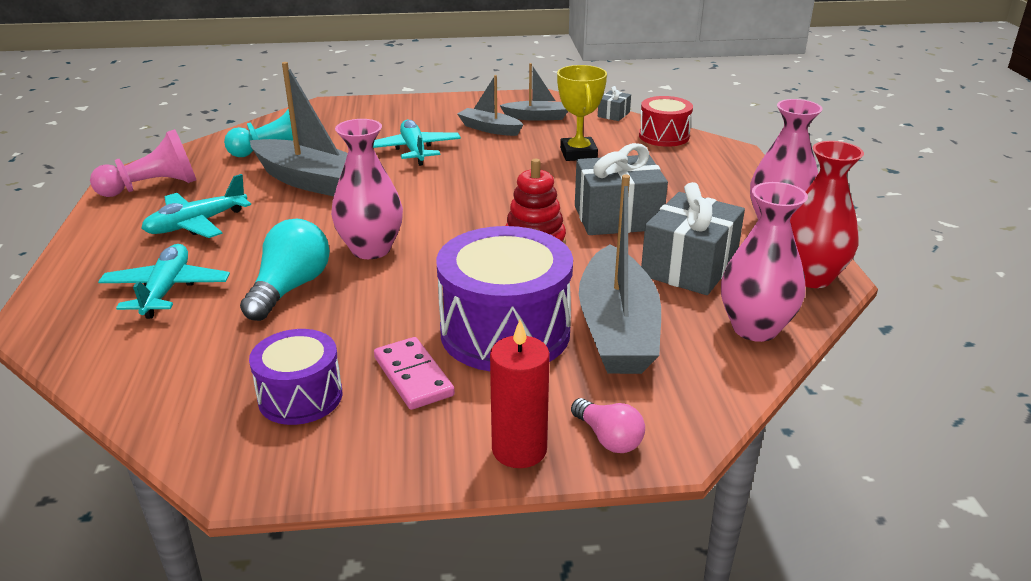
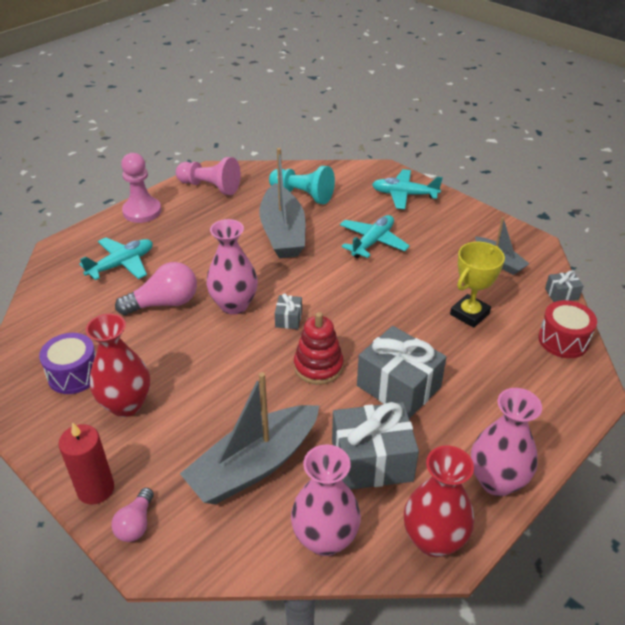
camera: 50 degrees right, 10 degrees up
(99, 241) = (142, 211): none -> pink pawn
(197, 224) = (191, 228): turquoise plane -> turquoise plane (404, 195)
(290, 288) = (164, 303): turquoise light bulb -> pink light bulb
(413, 376) = (126, 404): pink domino -> red vase
(444, 230) = (288, 319): none -> grey gift
(489, 129) = (448, 252): grey boat -> none
(505, 332) = (202, 415): purple drum -> none

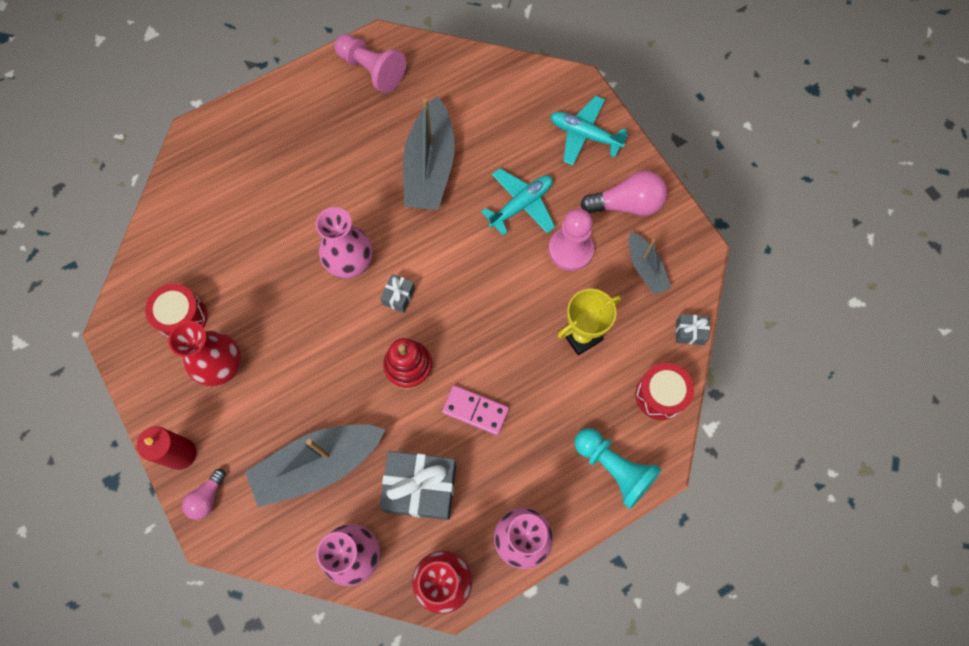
camera: 15 degrees right, 30 degrees up
(74, 374) = (182, 317): purple drum -> red drum
(121, 265) = (252, 176): turquoise plane -> none
(142, 211) = (289, 95): pink pawn -> pink pawn (570, 250)
(164, 303) = (283, 244): pink light bulb -> pink light bulb (626, 204)
(303, 195) = (470, 108): turquoise pawn -> turquoise pawn (614, 468)
(398, 386) = (475, 411): grey gift -> pink domino

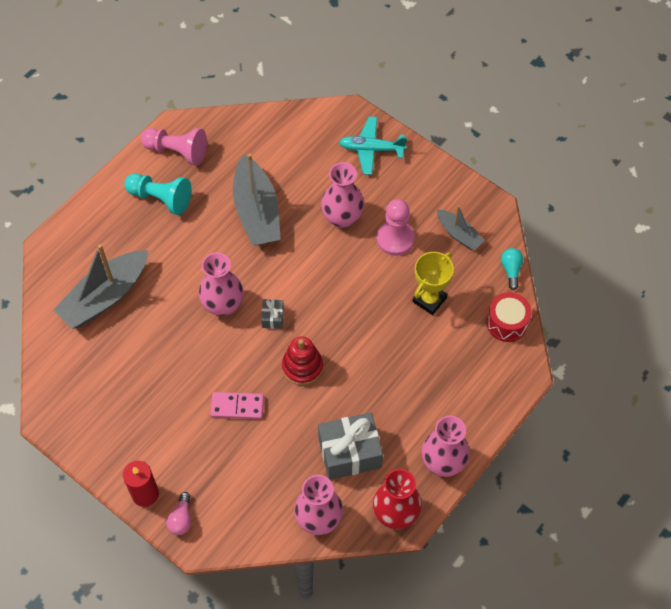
camera: 20 degrees left, 10 degrees down
(182, 317) = (101, 391): red drum -> none
(222, 366) = (151, 417): red vase -> none
(318, 465) = (261, 464): grey boat -> grey boat (105, 296)
(475, 411) = (369, 382): pink domino -> pink domino (237, 407)
(521, 205) = (342, 218): turquoise plane -> pink vase
(614, 468) = (493, 387): turquoise pawn -> turquoise pawn (161, 198)
(626, 204) = (425, 191): pink light bulb -> none
(690, 332) = (511, 270): grey gift -> turquoise light bulb

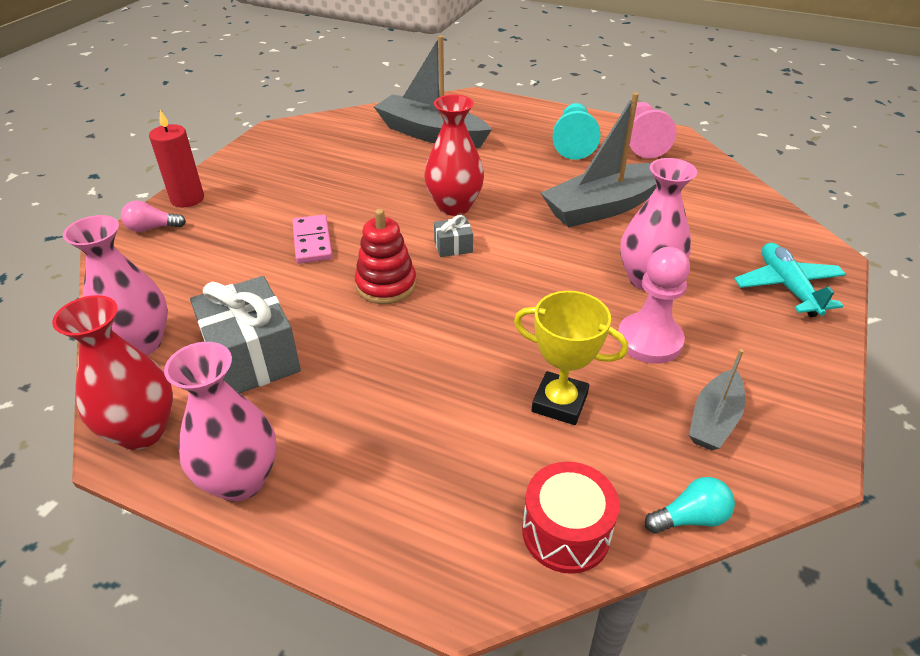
camera: 75 degrees right, 20 degrees down
(223, 305) = (454, 206): pink vase -> red vase

